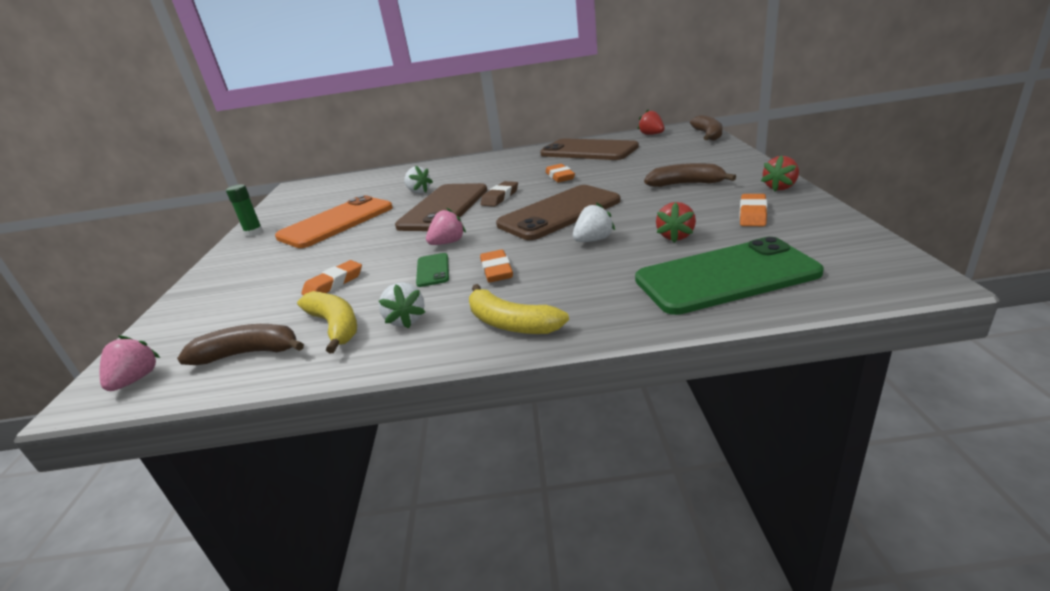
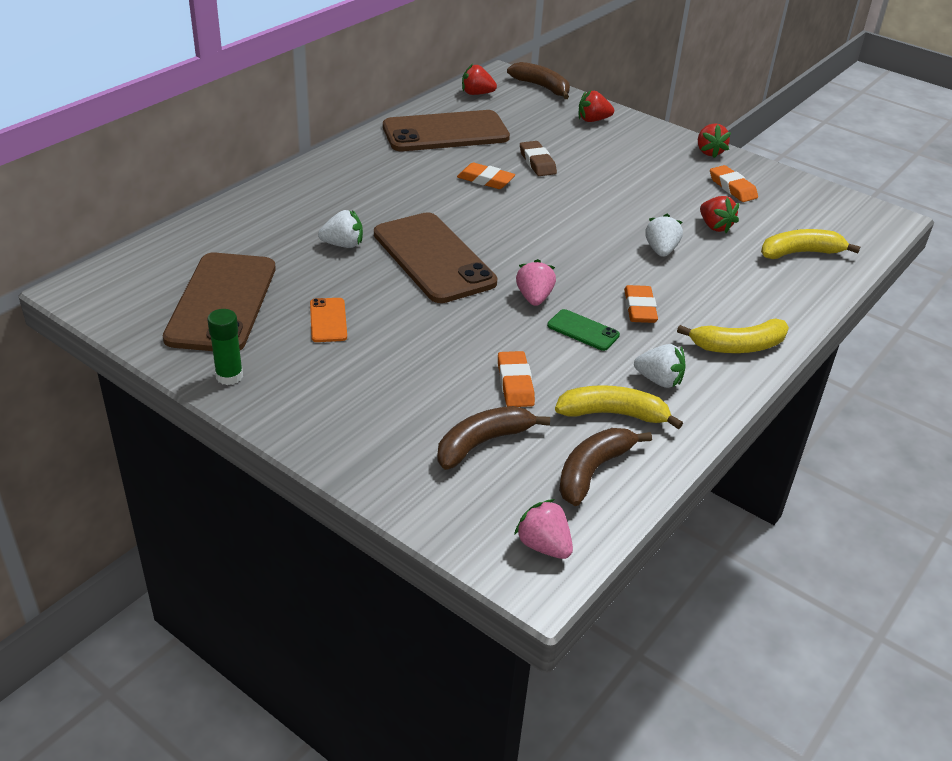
camera: 55 degrees left, 10 degrees up
(336, 222) = (328, 320): orange phone -> orange phone, size x0.44
(496, 270) = (639, 308): orange eraser -> orange eraser turned 60 degrees clockwise
(500, 197) = (472, 226): brown eraser -> brown eraser (537, 162)
(559, 213) = (576, 229): brown phone -> brown phone (222, 303)
(686, 184) = (630, 164): brown banana -> brown banana (483, 443)
(710, 156) = (593, 120): none -> red strawberry
(725, 276) = (800, 253): green phone -> yellow banana

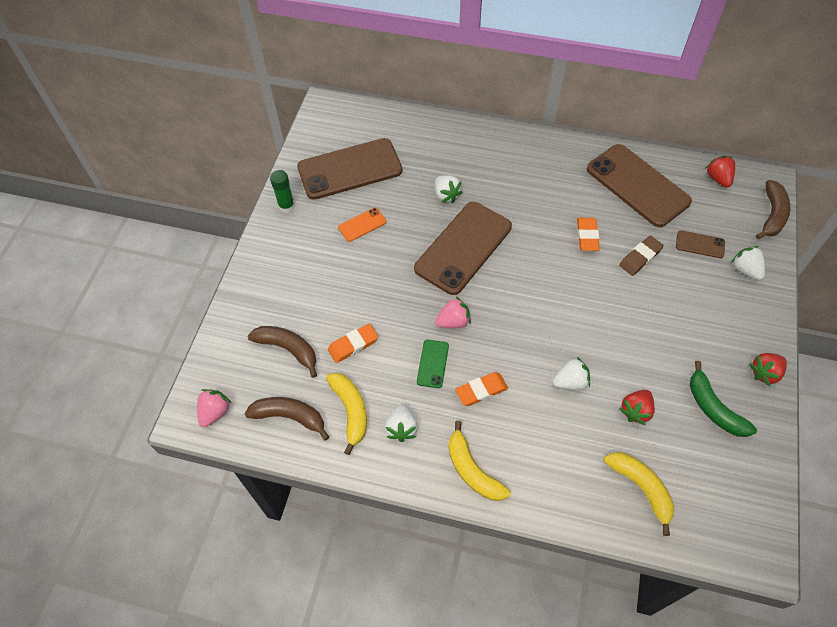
camera: 70 degrees right, 20 degrees up
(546, 129) = (700, 244): none -> brown phone
(593, 120) = (745, 270): red strawberry -> white strawberry
(732, 187) = (713, 408): orange eraser -> green banana

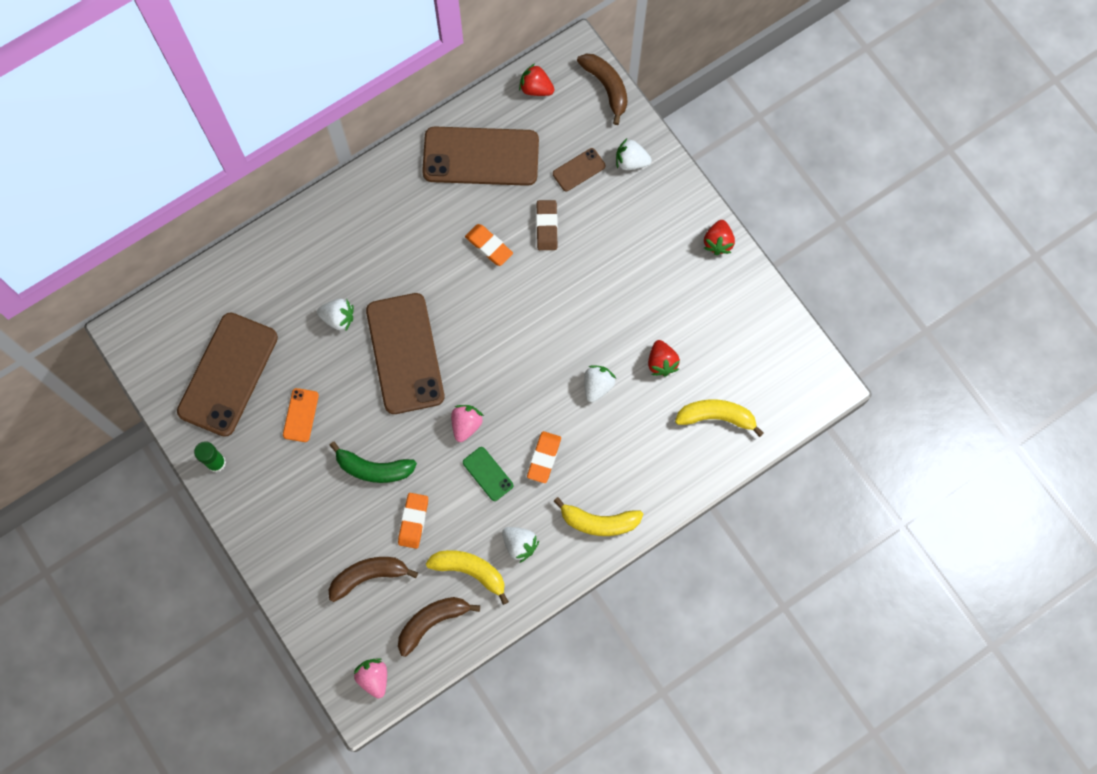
camera: 50 degrees left, 15 degrees up
(713, 408) = (709, 306): green banana -> green banana (373, 468)

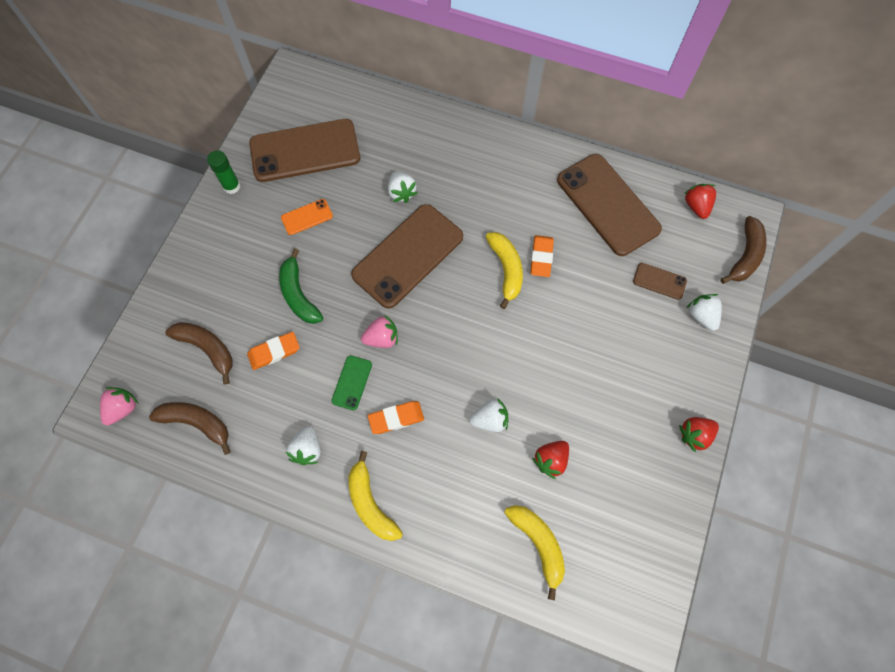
camera: 55 degrees right, 5 degrees down
(470, 571) = (259, 424): yellow banana -> yellow banana (506, 270)
(546, 226) = (592, 289): brown eraser -> none

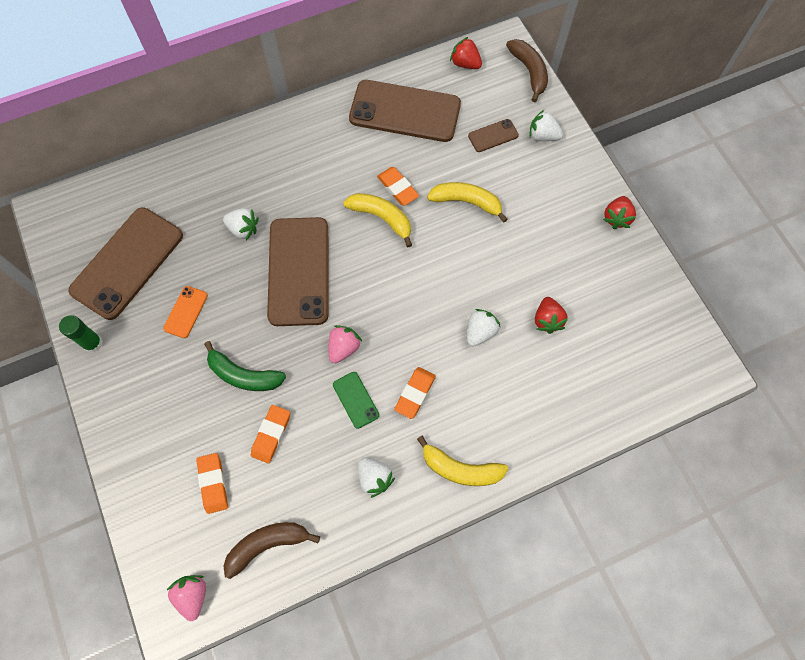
camera: 45 degrees left, 0 degrees up
(207, 349) = (213, 483): brown banana -> orange eraser
(538, 544) = (596, 382): yellow banana -> yellow banana (466, 202)

